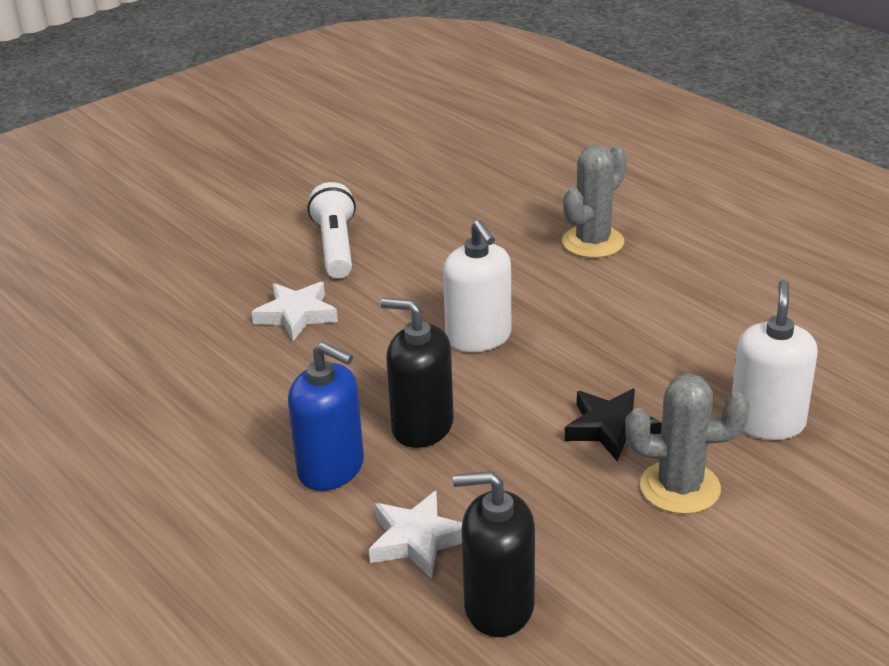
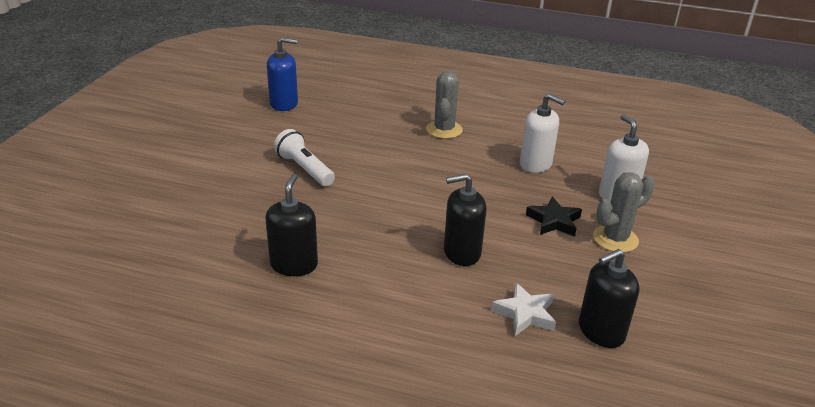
camera: 35 degrees left, 0 degrees up
(195, 368) = (294, 265): none -> black soap dispenser
(296, 315) = (323, 214): white star -> none
(331, 468) = (438, 293): blue soap dispenser -> blue soap dispenser (284, 104)
(478, 337) = (439, 196): white soap dispenser -> white soap dispenser (536, 164)

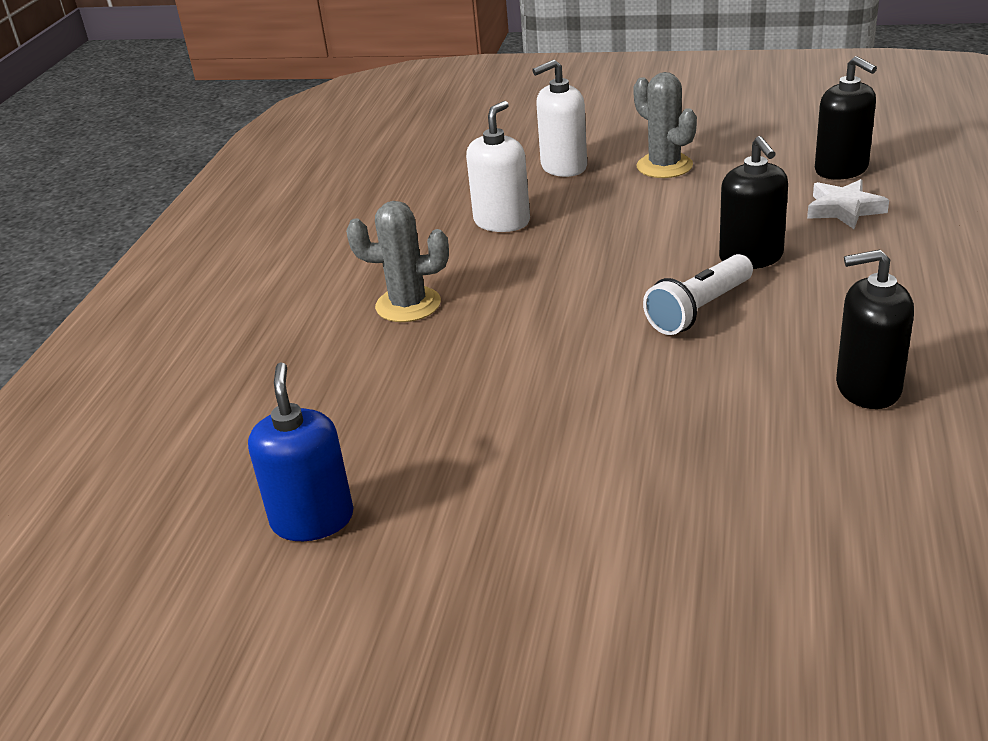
camera: 90 degrees left, 0 degrees up
(305, 169) = (585, 432): white flashlight -> white flashlight (699, 310)
(554, 221) = (644, 202): black star -> none

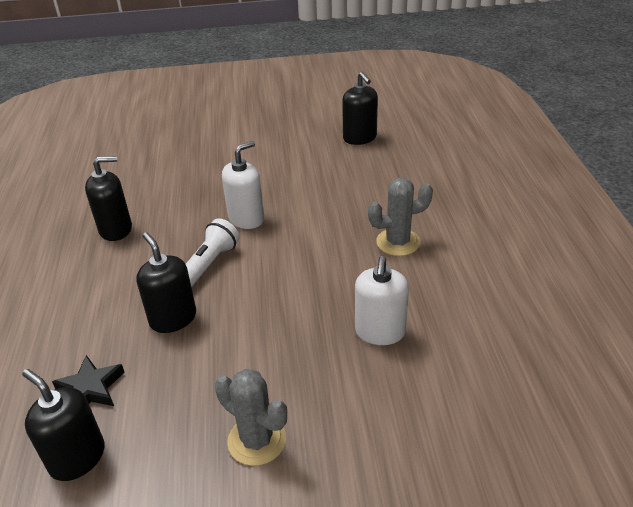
camera: 160 degrees right, 5 degrees up
(312, 519) = (360, 138): blue soap dispenser -> black soap dispenser
(563, 167) = (361, 425): white soap dispenser -> white soap dispenser (246, 218)
(844, 209) = (90, 389): white star -> black star

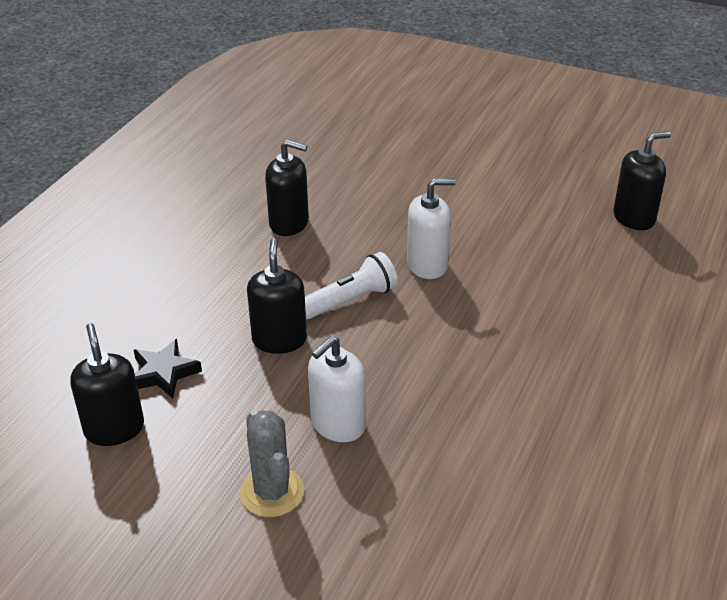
camera: 30 degrees right, 0 degrees up
(360, 138) = (634, 218): black soap dispenser -> black soap dispenser turned 120 degrees counterclockwise
(380, 331) = (473, 448): white soap dispenser -> white soap dispenser (338, 424)
(398, 242) = (574, 362): grey cactus -> none

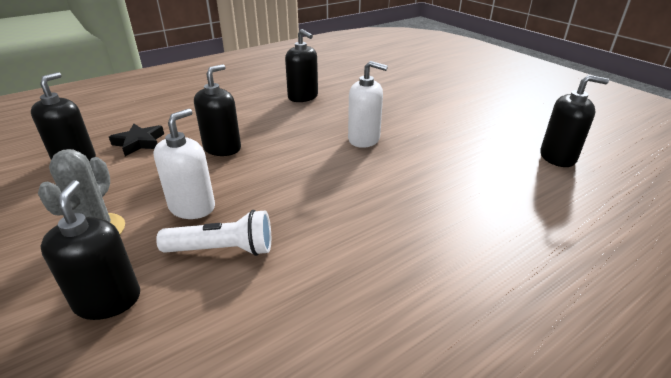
camera: 30 degrees right, 5 degrees down
(338, 424) = (192, 207): white soap dispenser -> white soap dispenser turned 135 degrees clockwise
(350, 300) = (291, 142): white flashlight -> white flashlight (223, 250)
(376, 542) = (108, 300): none -> black soap dispenser

